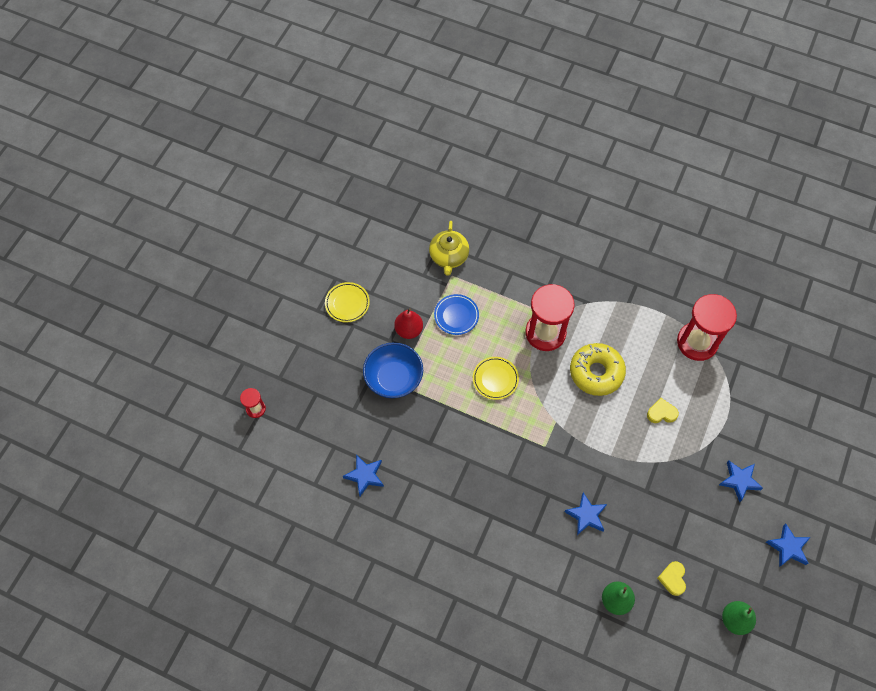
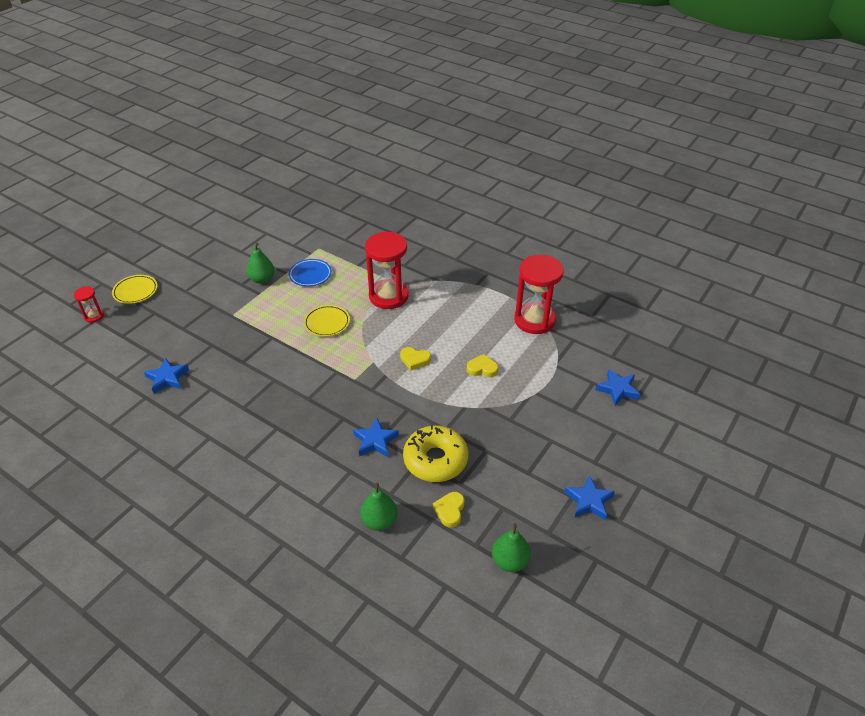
camera: 10 degrees right, 20 degrees down
(347, 303) = (216, 256): yellow plate -> yellow plate (135, 291)
(394, 378) = (232, 310): blue bowl -> none
(409, 330) = (262, 279): red pear -> green pear
(449, 256) = (321, 236): yellow teapot -> none
(595, 413) = (414, 360): none -> yellow heart
(596, 372) = (427, 330): yellow donut -> yellow donut (435, 460)
(739, 481) = (549, 434): blue star -> blue star (617, 389)

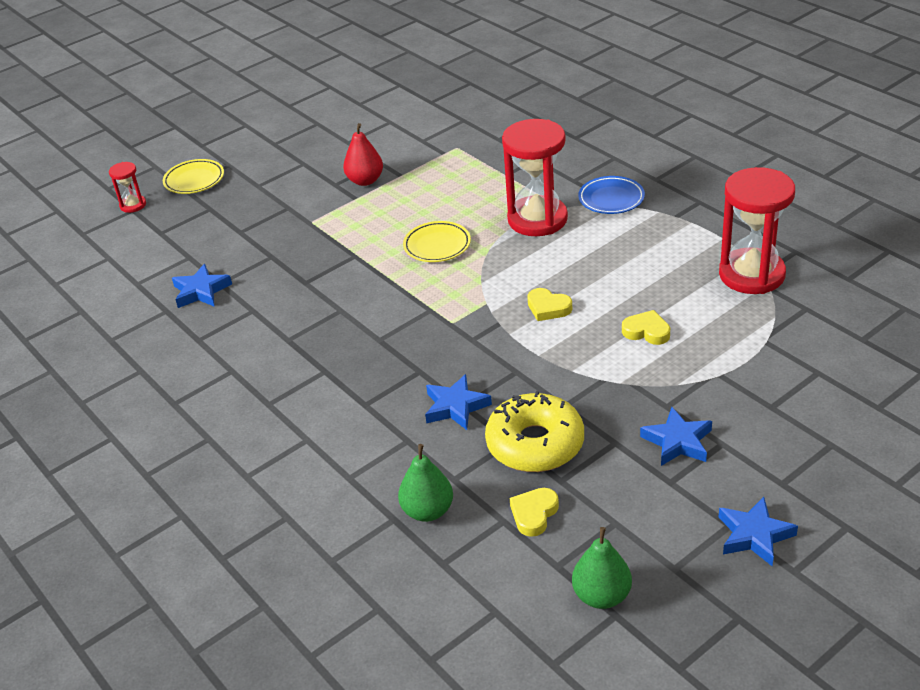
camera: 20 degrees right, 5 degrees down
(262, 279) = (365, 181): green pear -> red pear
(310, 275) = (434, 181): blue plate -> blue plate (611, 199)
(617, 389) = (855, 387): blue star -> blue star (677, 442)

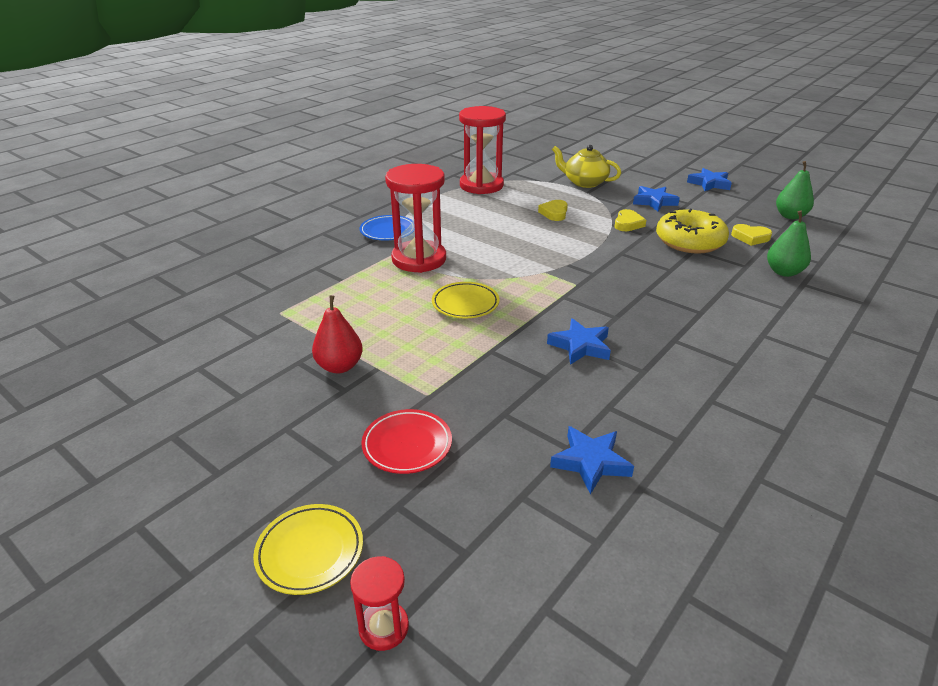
camera: 105 degrees left, 5 degrees down
(261, 212) = (407, 445): none -> red plate
(455, 406) = (674, 272): blue star -> blue star (580, 346)
(548, 308) = (541, 247): yellow heart -> yellow heart (628, 224)
(763, 379) = (584, 182): none -> yellow teapot

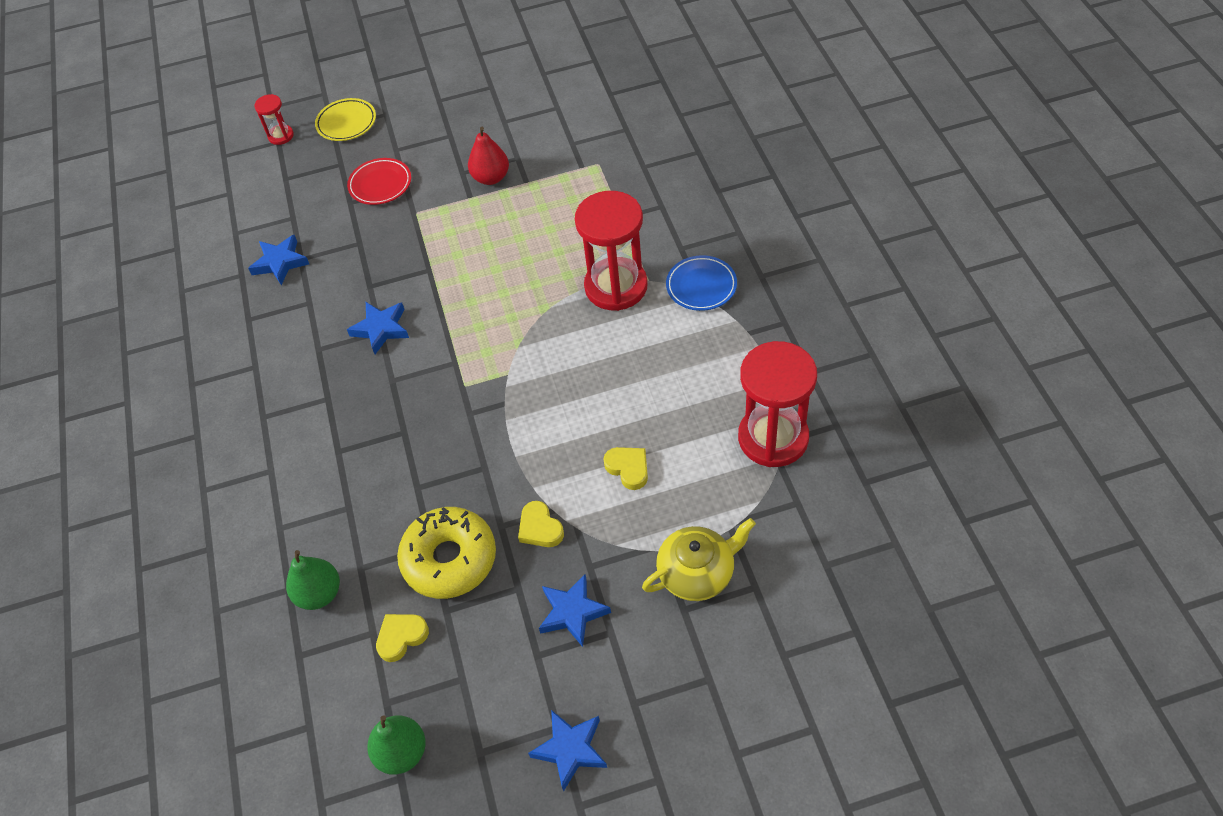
camera: 130 degrees right, 20 degrees up
(465, 304) = (506, 285): yellow plate -> none

